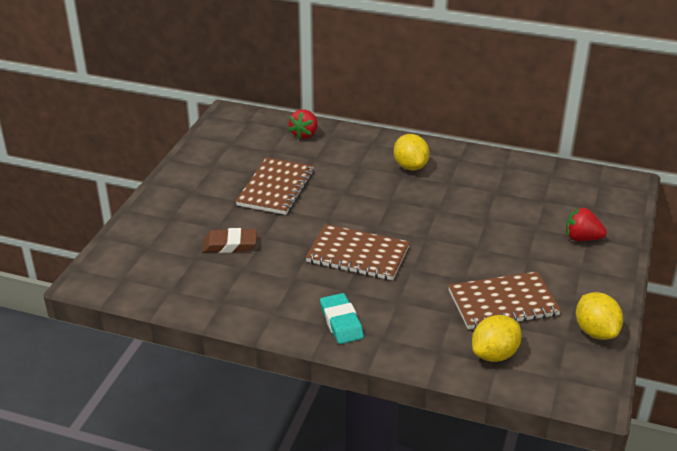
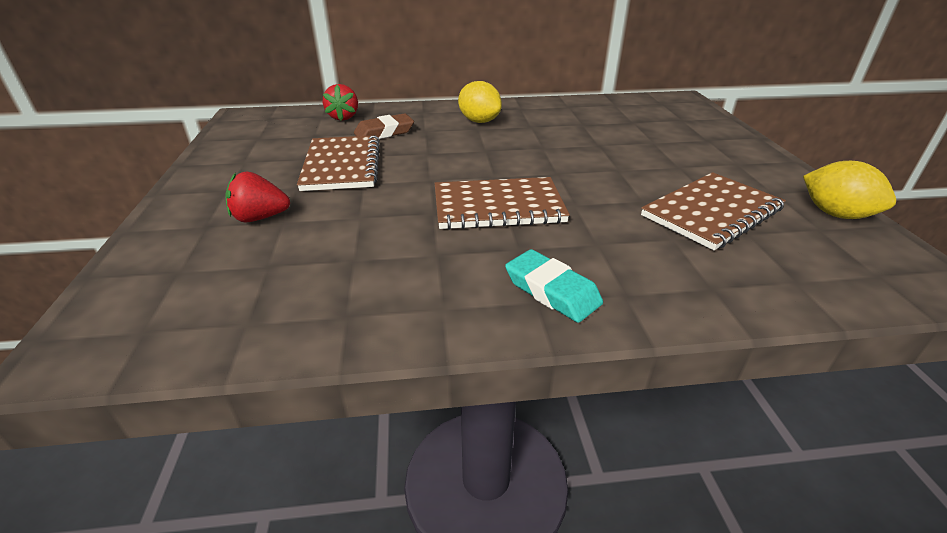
camera: 25 degrees left, 0 degrees up
(230, 245) = (315, 236): brown eraser -> brown eraser (384, 132)
(494, 354) = (778, 270): yellow lemon -> none
(582, 238) = (704, 141): red strawberry -> red strawberry (260, 218)

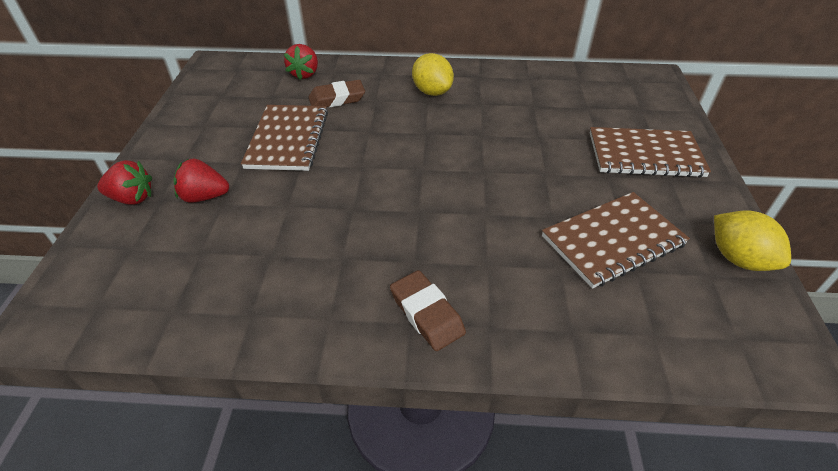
camera: 10 degrees right, 10 degrees up
(172, 227) = (132, 198): none -> red strawberry
(498, 206) = (413, 208): brown notebook -> brown notebook (645, 155)
(552, 291) = (426, 313): turquoise eraser -> brown eraser

